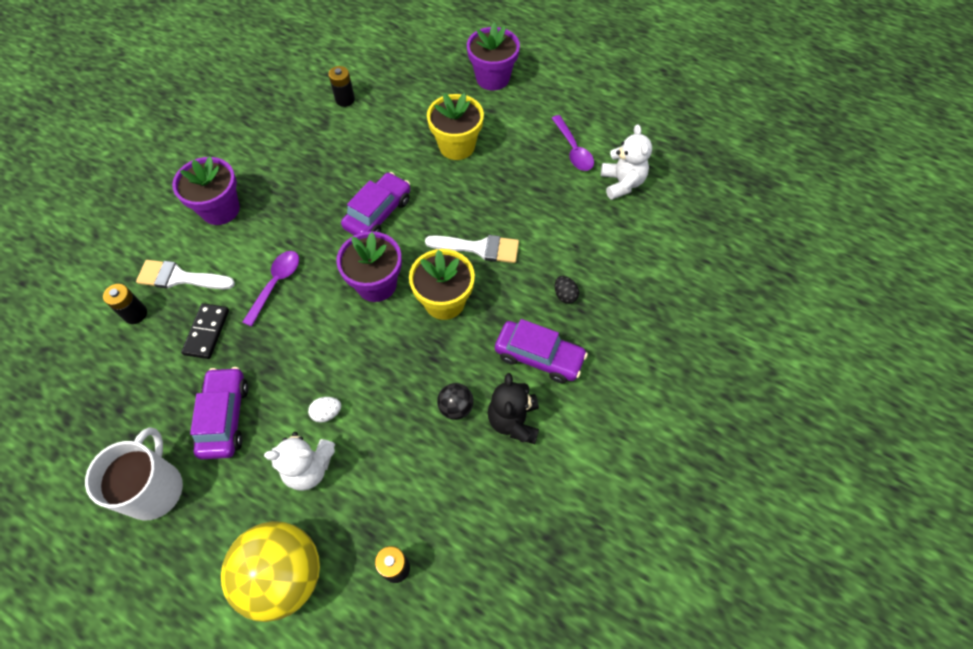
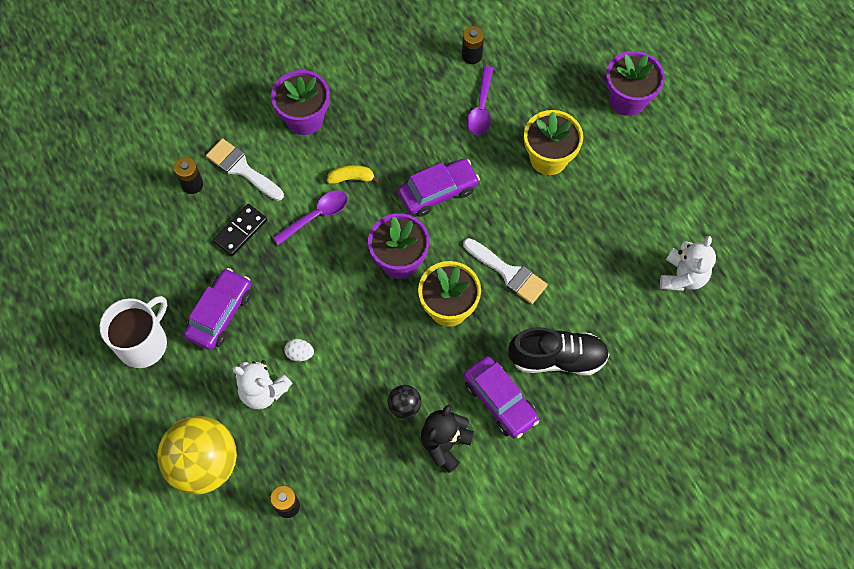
camera: 30 degrees right, 5 degrees up
(292, 238) = (351, 178): none -> yellow banana
(565, 295) = (557, 358): black egg -> black shoe
(573, 150) = (658, 218): purple spoon -> purple spoon (481, 108)

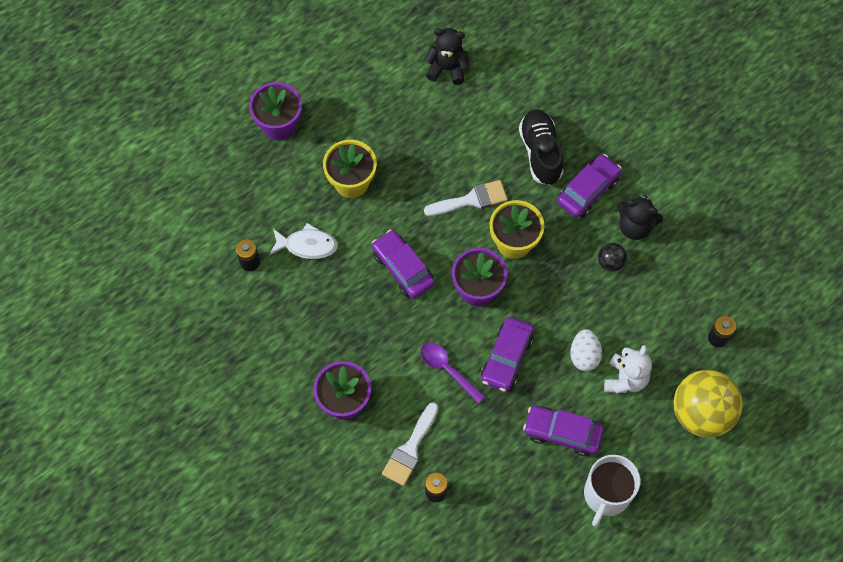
camera: 100 degrees left, 0 degrees up
(143, 343) = (606, 495): white mug -> white mug turned 90 degrees counterclockwise
(240, 231) = (476, 434): black domino -> none
(300, 354) = (584, 356): white egg -> white egg, size x1.56
(315, 275) = (506, 358): none -> purple car
(351, 178) = (402, 346): yellow banana -> none
(481, 108) = (307, 245): purple spoon -> white fish
(508, 273) = (471, 200): white brush -> white brush turned 45 degrees clockwise
(682, 277) = (447, 68): white teddy bear -> black teddy bear

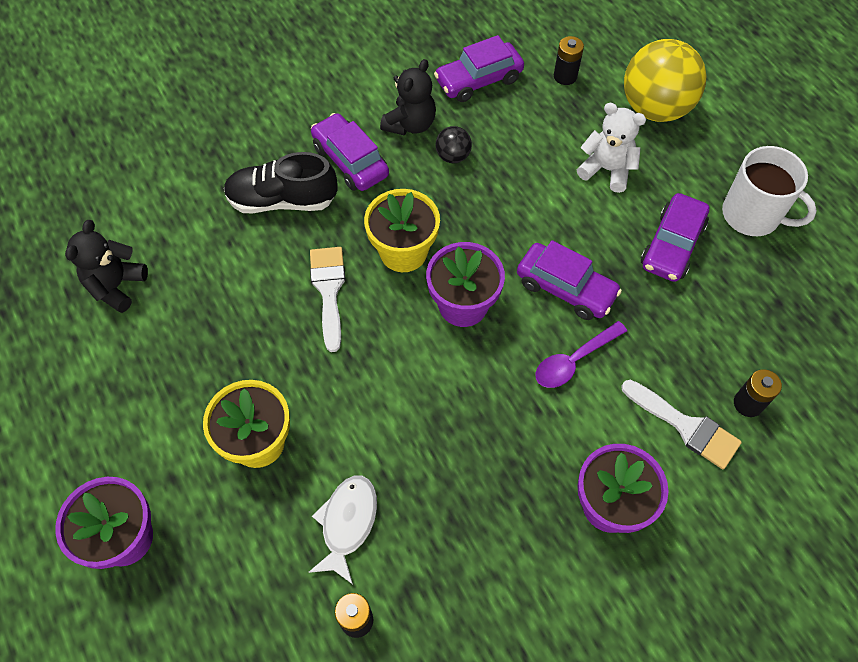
camera: 80 degrees left, 5 degrees down
(403, 268) = (414, 393): purple car -> purple car (478, 80)
(584, 356) = (572, 205): white egg -> none

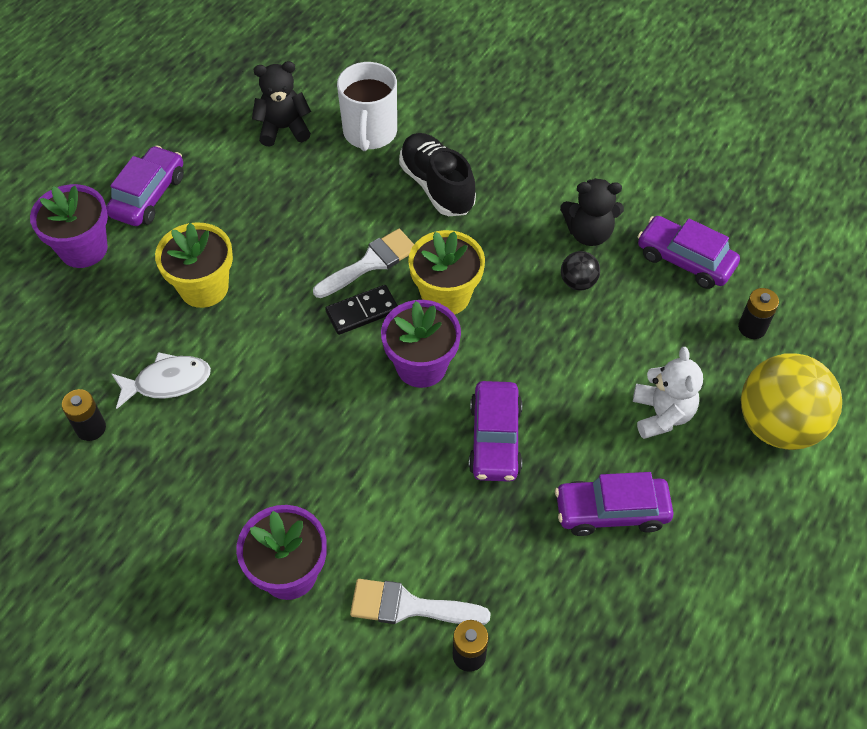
camera: 60 degrees right, 5 degrees down
(350, 161) = (513, 211): purple car -> purple car (148, 195)
(377, 322) = (362, 312): none -> black domino
(574, 360) = (420, 480): purple spoon -> none
(686, 426) = (409, 606): white brush -> white brush turned 90 degrees clockwise
(752, 215) = (707, 574): white mug -> white mug (370, 133)

